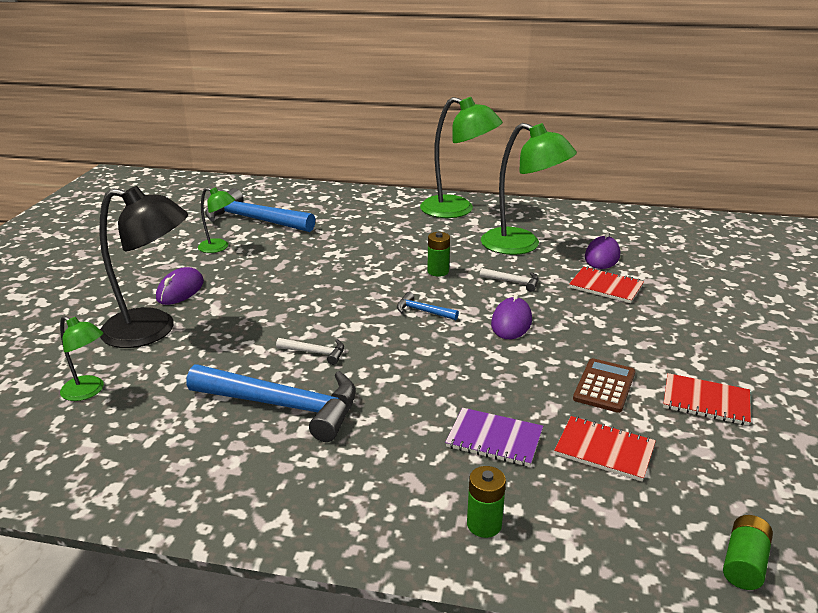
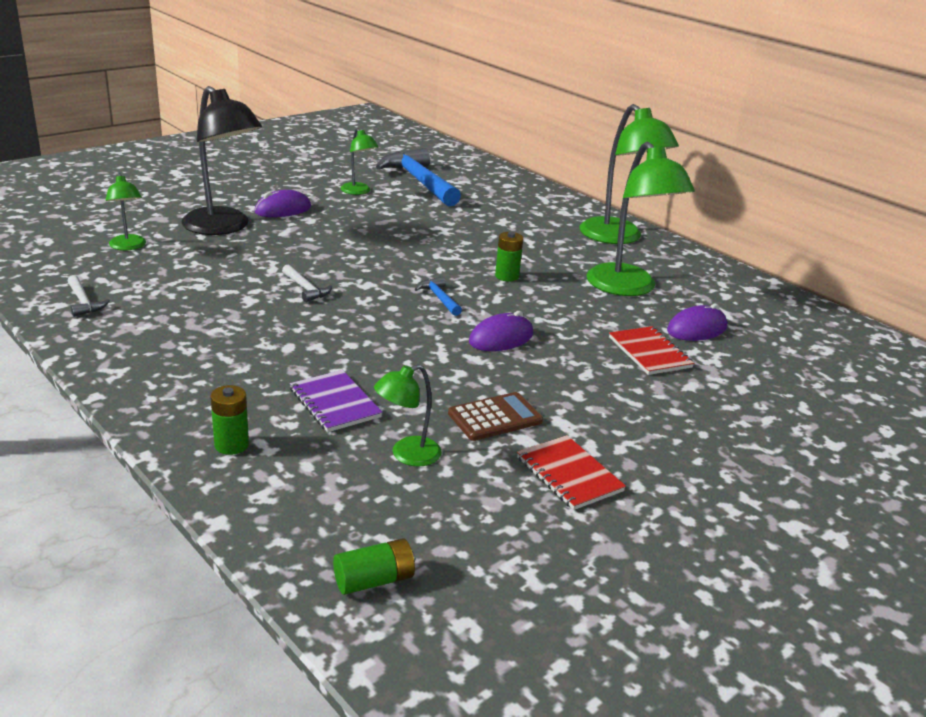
camera: 35 degrees right, 0 degrees up
(283, 406) = (227, 310): blue hammer -> none
(513, 282) = (562, 311): white hammer -> white hammer (84, 302)
(604, 450) = (407, 455): red notebook -> green lamp

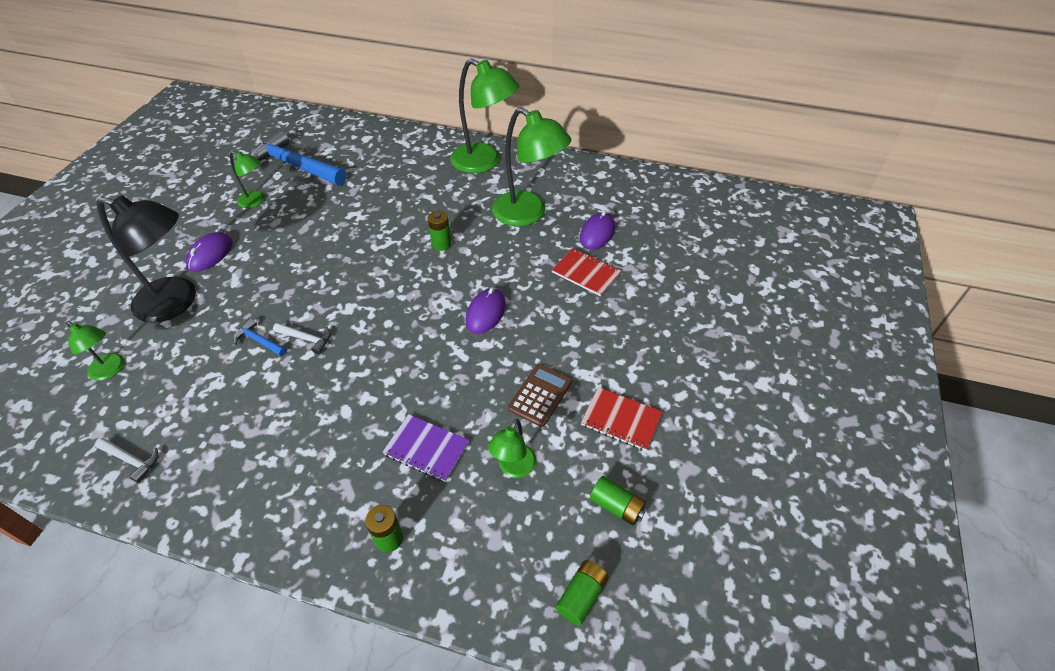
camera: 30 degrees left, 20 degrees up
(439, 298) = (412, 294): blue hammer -> blue hammer (259, 341)
(490, 535) = (616, 506): none -> green battery

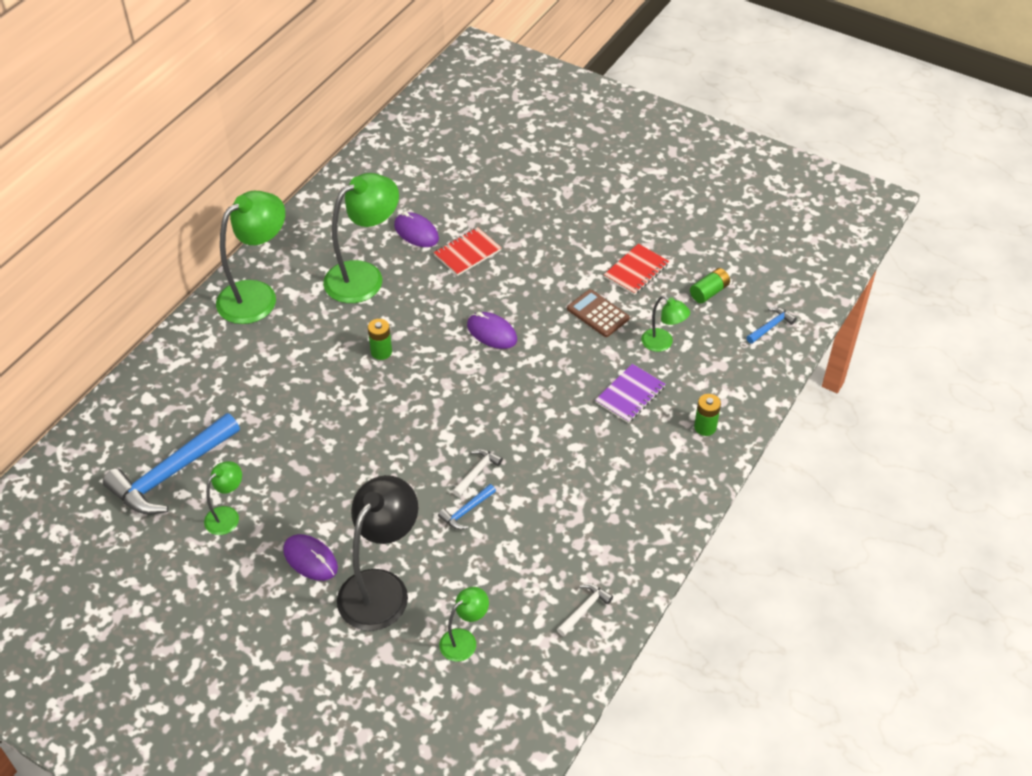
camera: 75 degrees left, 0 degrees up
(581, 596) = (770, 326): green battery -> blue hammer

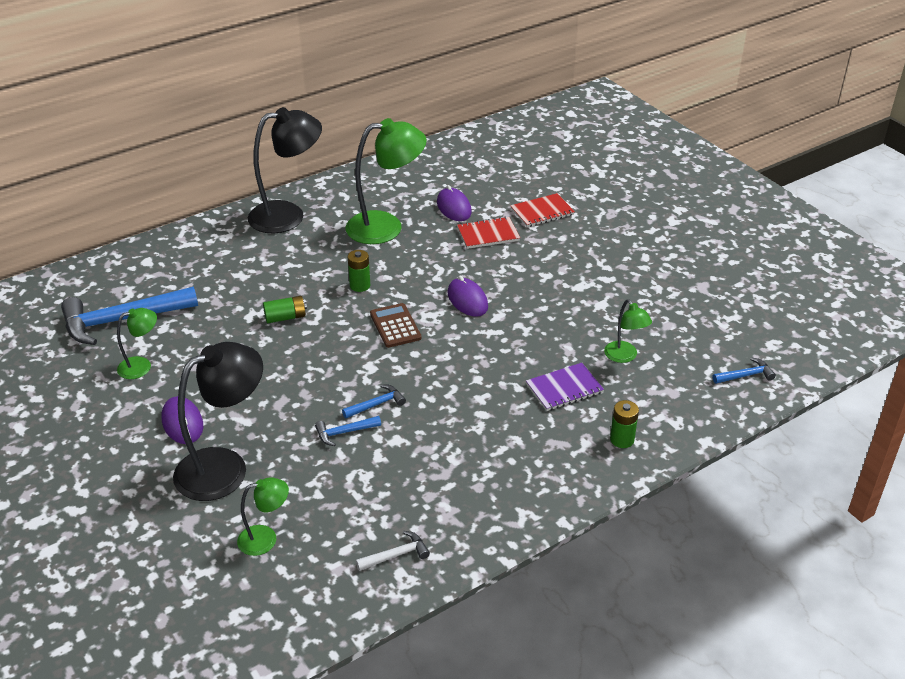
camera: 25 degrees right, 10 degrees down
(257, 295) = (288, 215): green lamp -> black lamp
(477, 472) = (376, 404): white hammer -> blue hammer
(598, 314) = (577, 314): brown calculator -> brown calculator (395, 326)
(636, 271) = (637, 291): red notebook -> red notebook (542, 212)
(709, 292) = (699, 329): green battery -> green battery (285, 317)

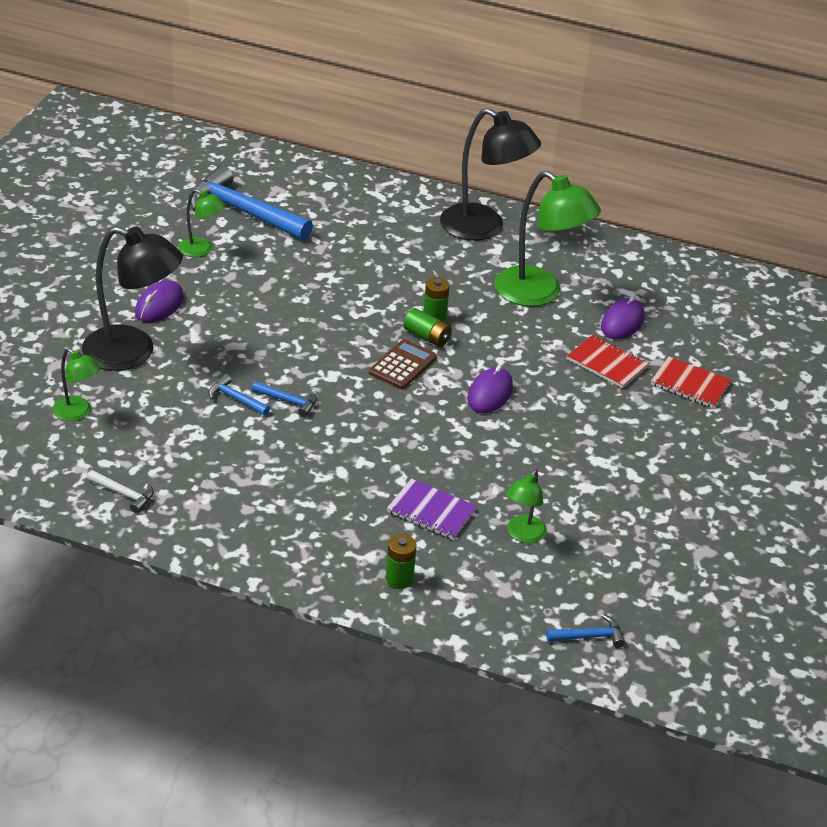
camera: 50 degrees right, 0 degrees up
(285, 317) = (343, 296): green battery -> green battery (427, 337)
(745, 375) = (589, 636): blue hammer -> blue hammer turned 45 degrees counterclockwise

